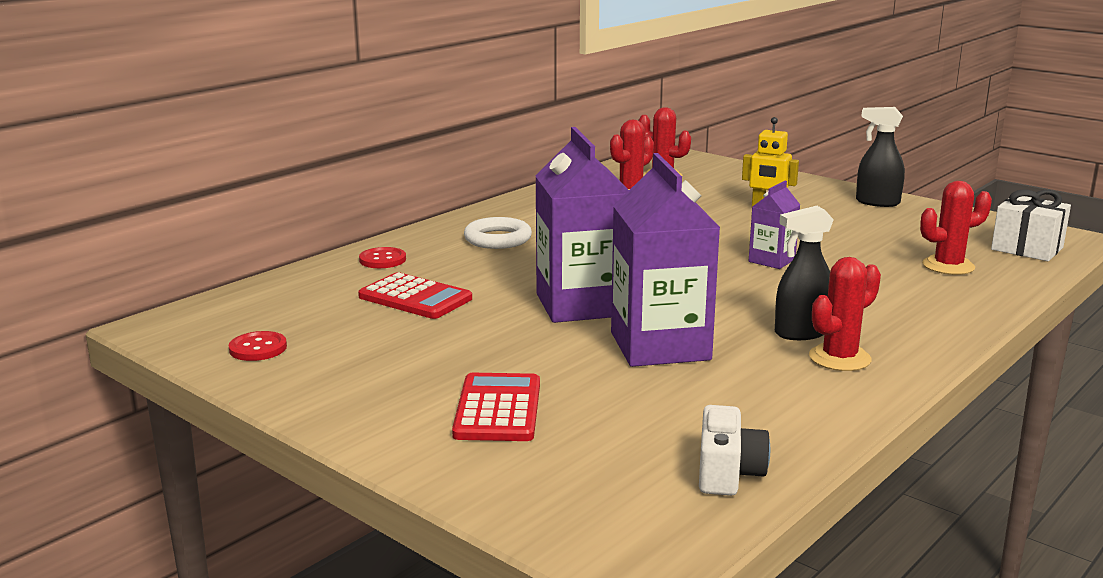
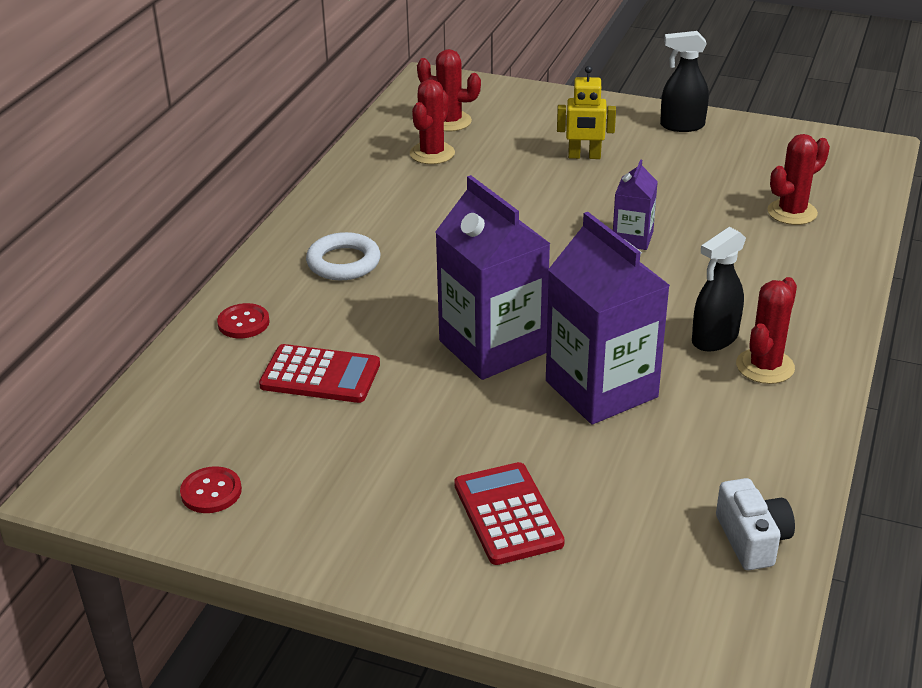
camera: 20 degrees left, 15 degrees up
(1027, 248) = (846, 171): white gift -> none

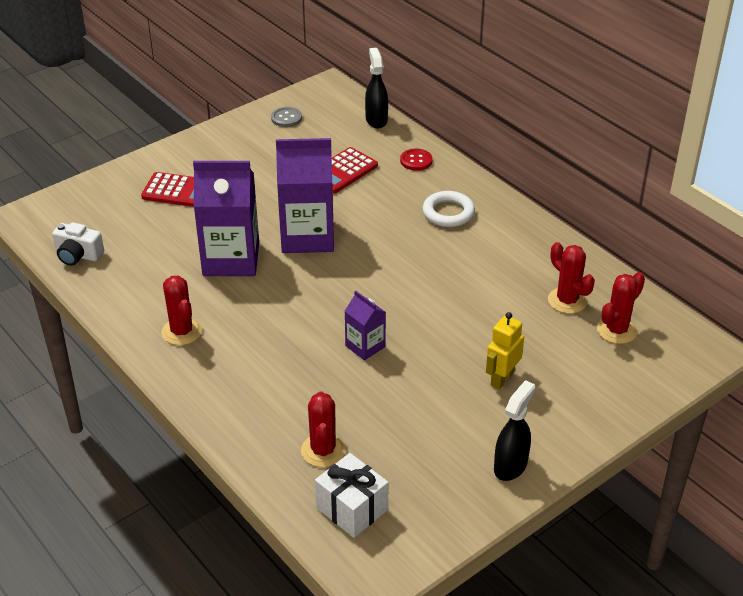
camera: 120 degrees right, 5 degrees up
(211, 492) = (286, 118): red button -> grey button
(714, 339) = (226, 325): black spray bottle -> black spray bottle (376, 120)
(829, 177) = (352, 509): none -> white gift

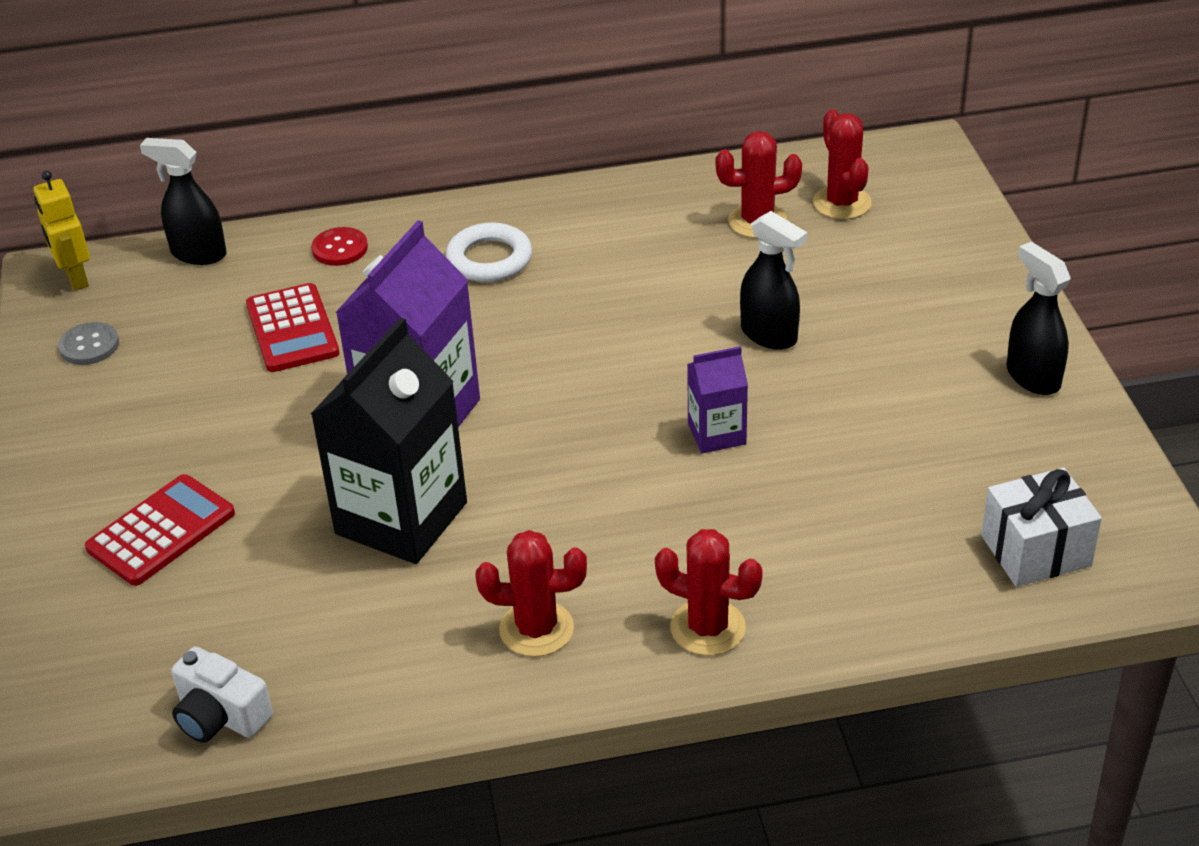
camera: 60 degrees left, 0 degrees up
(78, 255) = (220, 716): white camera -> white camera turned 75 degrees clockwise
(231, 259) = (401, 518): purple carton -> black carton
(323, 450) = (906, 545): red cactus -> red cactus (707, 628)
(464, 339) = (769, 335): none -> black spray bottle
(501, 379) = (868, 329): yellow robot -> yellow robot (75, 278)

